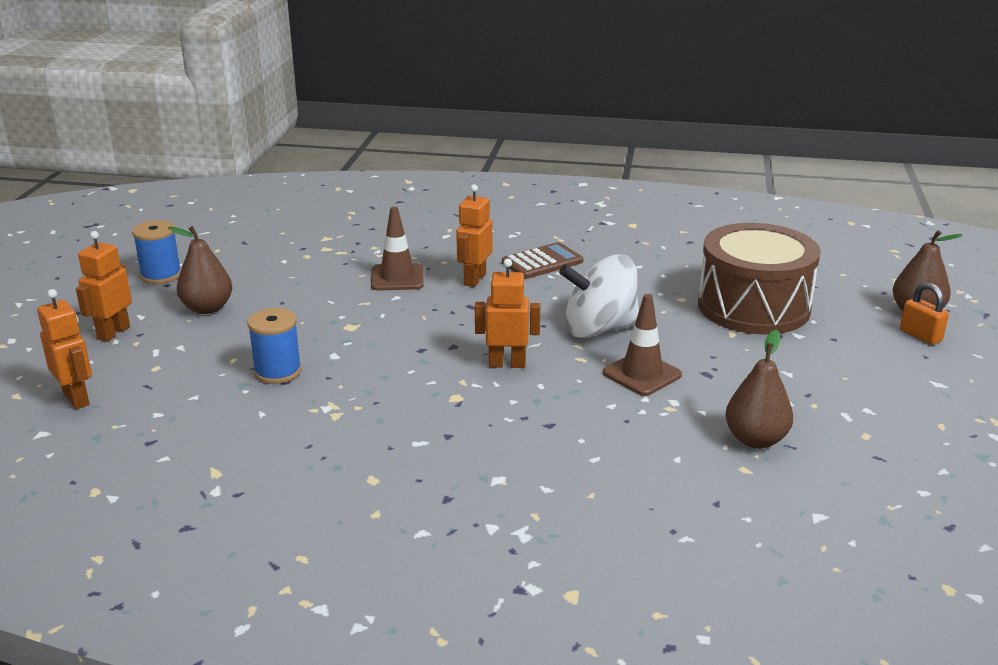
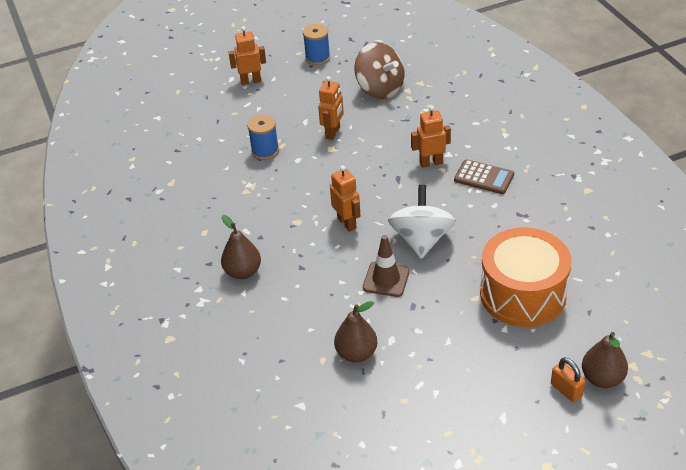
camera: 60 degrees right, 15 degrees up
(77, 398) = (189, 108): orange robot -> orange robot (333, 133)
(207, 308) = (301, 93): brown pear -> brown pear (243, 272)
(294, 261) = (380, 89): none -> brown spinning top
(397, 278) = (401, 134): brown traffic cone -> none
(599, 329) = (421, 240): white spinning top -> white spinning top turned 45 degrees clockwise
(753, 307) = (522, 294): brown drum -> orange drum
(920, 335) = (566, 390): orange padlock -> orange padlock turned 60 degrees counterclockwise

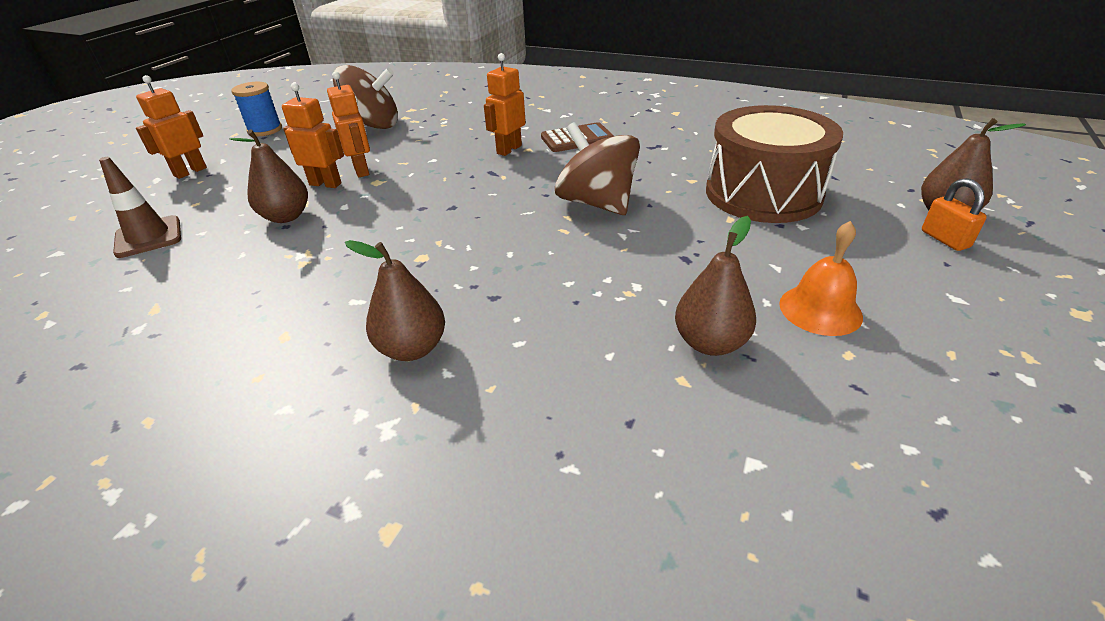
camera: 45 degrees left, 5 degrees down
(265, 151) = (286, 217): blue spool -> brown pear
(347, 223) = (490, 229): orange robot -> orange robot (325, 184)
(386, 279) = (616, 252): brown traffic cone -> brown traffic cone (148, 237)
(421, 240) = (597, 203): white spinning top -> brown spinning top
(428, 375) = (820, 309): none -> orange bell
(522, 294) = (763, 193): orange drum -> brown drum
(566, 390) = (945, 239): orange padlock -> orange padlock turned 60 degrees clockwise

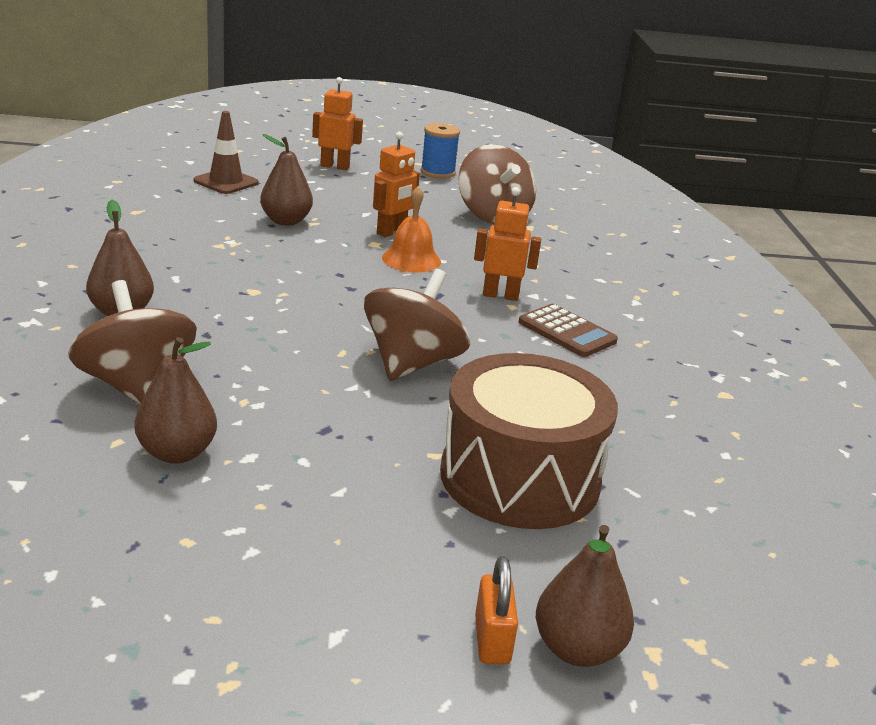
camera: 60 degrees right, 10 degrees down
(325, 184) = (353, 223): orange robot -> none
(580, 355) = (136, 386): none -> brown spinning top
(820, 309) = (263, 522): orange bell -> orange bell (411, 259)
(945, 239) = (492, 640): orange padlock -> orange padlock turned 45 degrees counterclockwise

